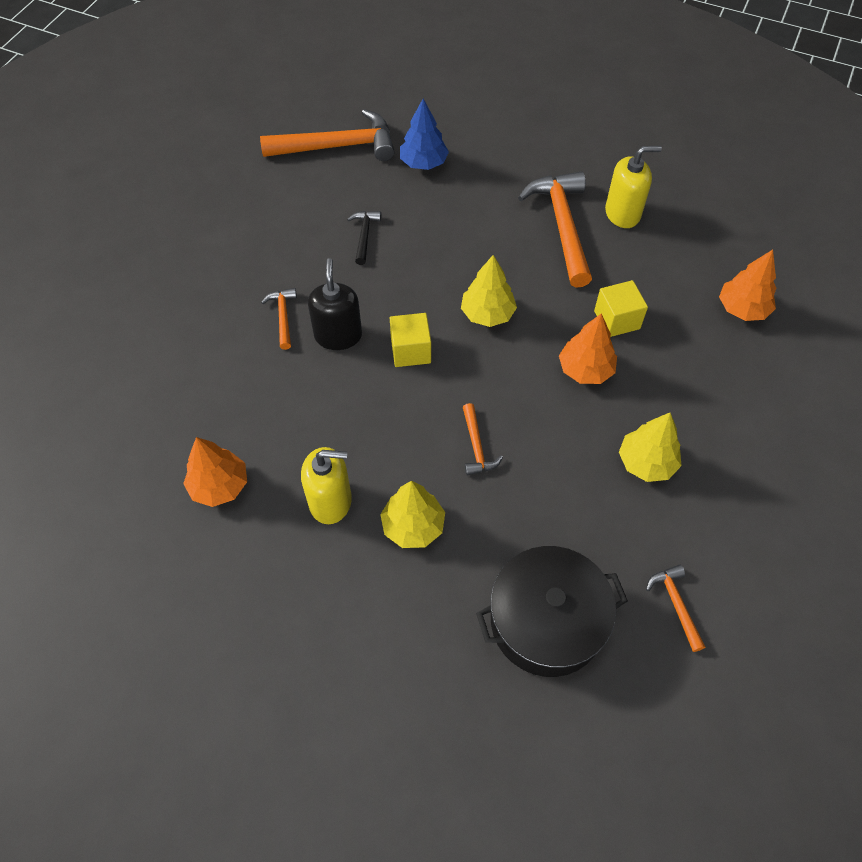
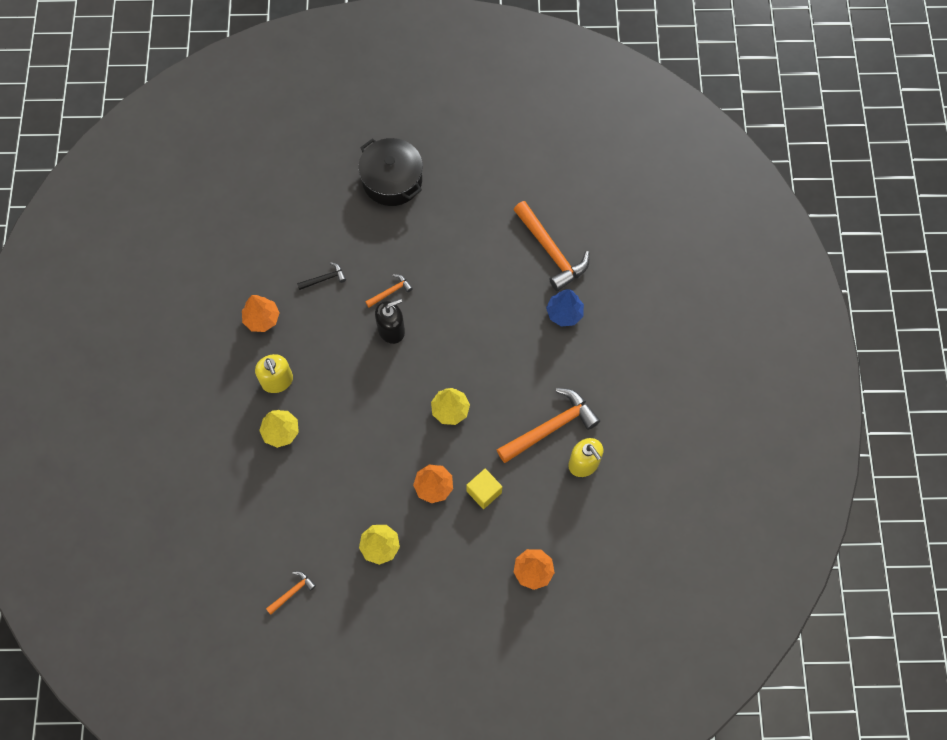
camera: 65 degrees right, 10 degrees up
(364, 236) = (478, 307): black hammer -> black hammer (324, 279)
(410, 351) = (399, 377): yellow cube -> none
(476, 446) = (348, 444): orange hammer -> none
(546, 621) = (253, 525): black pot -> black pot (392, 180)

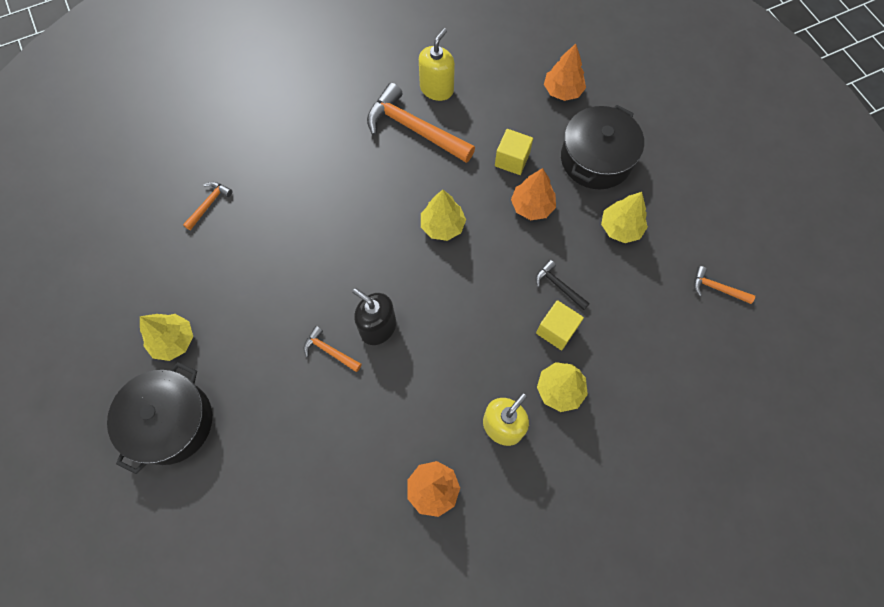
camera: 115 degrees left, 0 degrees up
(324, 279) = (345, 438): black hammer -> black hammer (559, 286)
(324, 452) = (556, 330): none -> yellow cube
(449, 197) = (173, 341): none -> yellow tree
(452, 562) = (596, 159): none -> black pot
(551, 251) = (209, 204): orange hammer -> orange hammer, size x0.48
(564, 313) = (281, 164): blue tree -> none

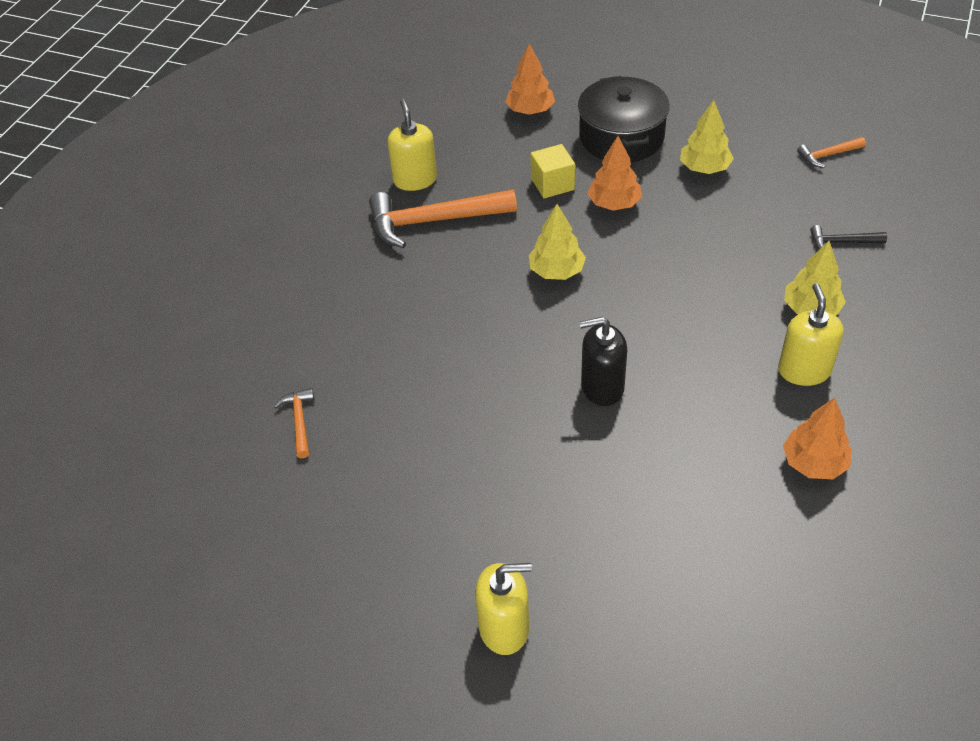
camera: 40 degrees left, 20 degrees down
(171, 422) = (504, 628): black pot -> yellow soap dispenser
(173, 341) = (414, 560): yellow tree -> none
(329, 351) = (582, 440): orange hammer -> none
(556, 330) = (752, 271): yellow cube -> none
(559, 286) = (712, 241): black hammer -> black hammer (842, 242)

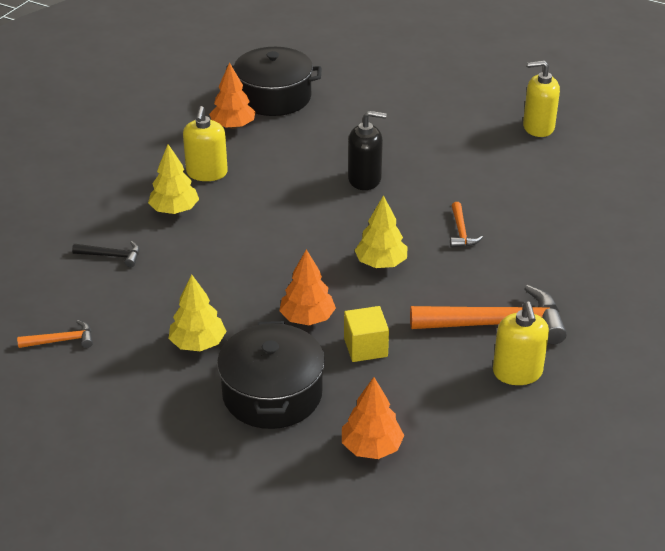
camera: 175 degrees left, 10 degrees down
(299, 421) = (602, 183): orange hammer -> orange hammer (461, 232)
(504, 628) = (456, 80): yellow soap dispenser -> yellow soap dispenser (538, 127)
(783, 538) = (274, 97): none -> black pot

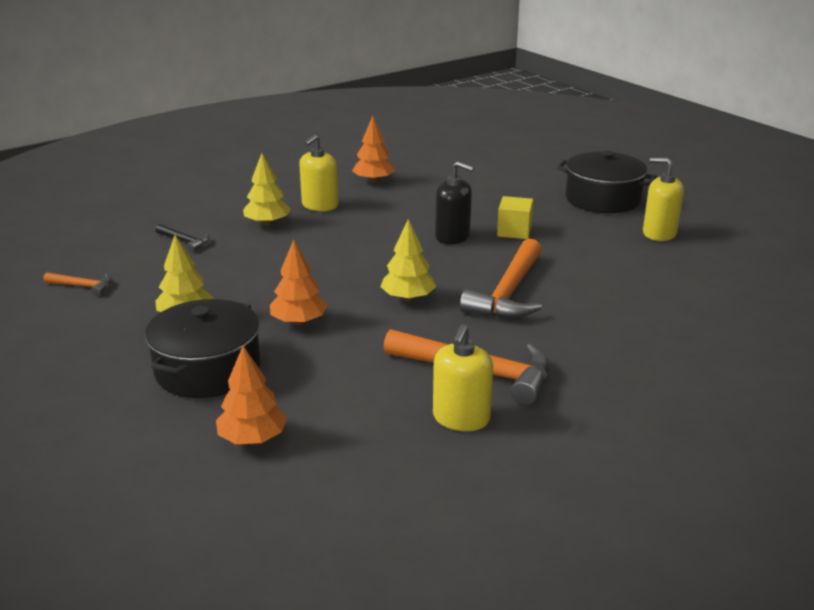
camera: 25 degrees right, 10 degrees down
(274, 97) = (427, 169): black pot -> black pot (602, 199)
(365, 347) = (329, 357): yellow cube -> yellow cube (514, 231)
(461, 232) = (508, 293): orange hammer -> orange hammer, size x2.10

